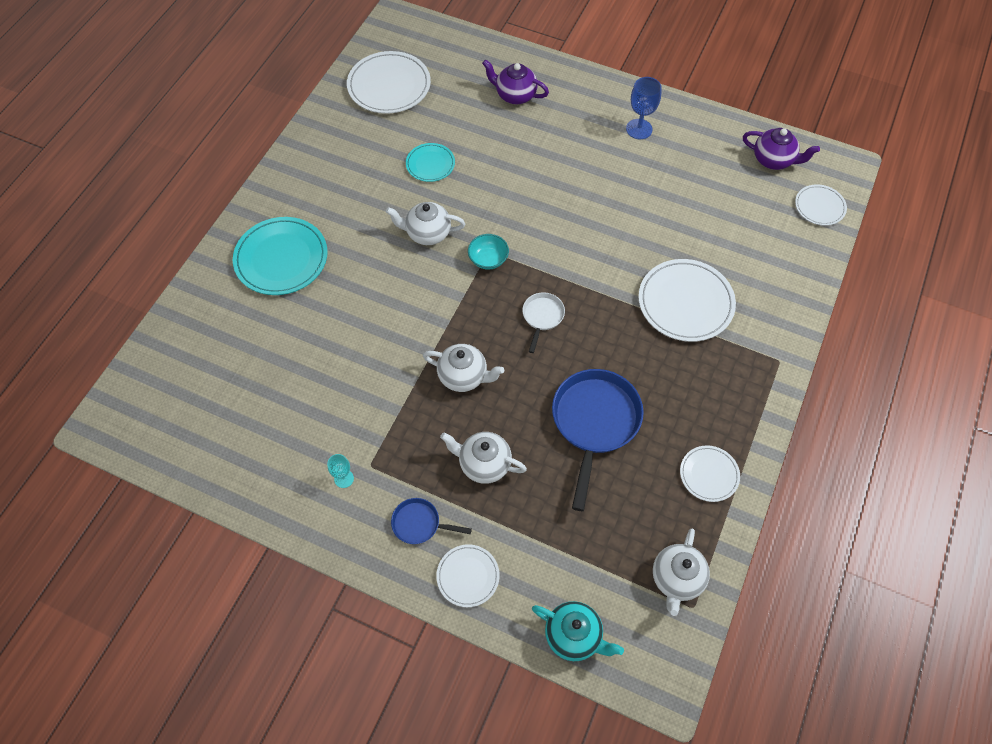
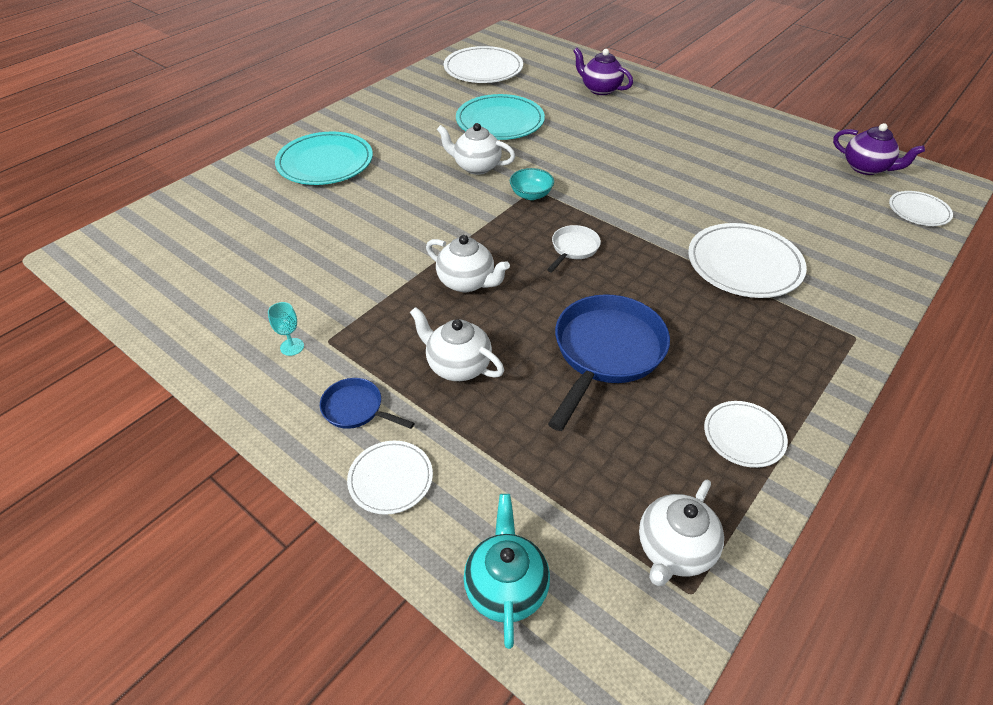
camera: 15 degrees right, 15 degrees down
(430, 164) = (500, 121): turquoise plate -> turquoise plate, size x1.78
(574, 636) = (506, 587): turquoise teapot -> turquoise teapot turned 135 degrees counterclockwise
(639, 129) = (720, 127): blue goblet -> none

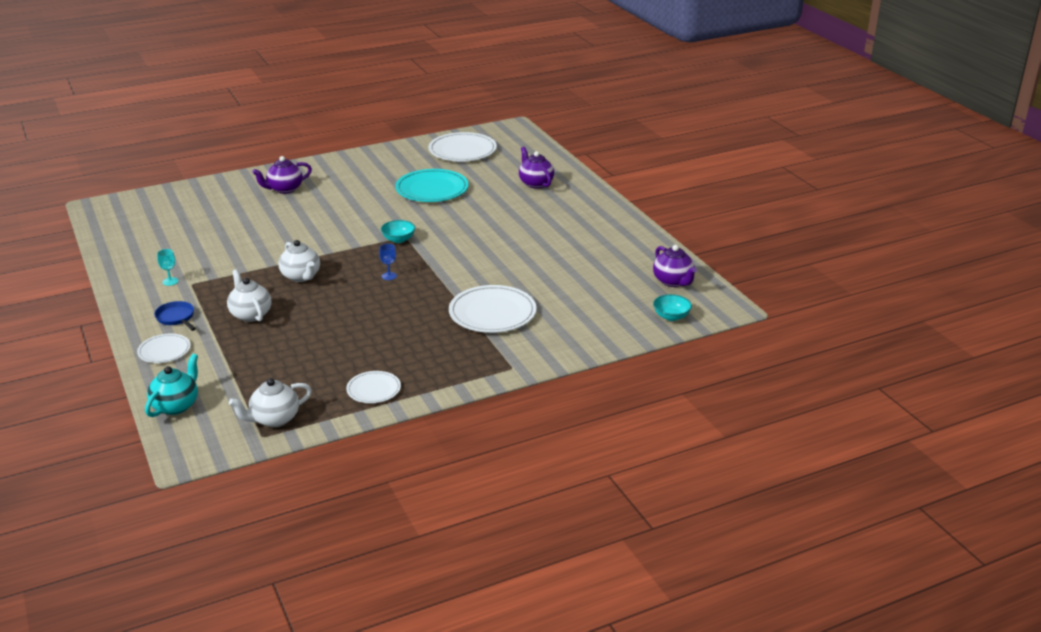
camera: 25 degrees right, 15 degrees down
(325, 162) = (284, 189): turquoise plate -> purple teapot
(476, 167) = (381, 214): white teapot -> none
(573, 248) = (389, 276): white pan -> blue goblet
(606, 353) = (342, 332): blue pan -> none
(918, 211) = (671, 316): white plate -> turquoise bowl

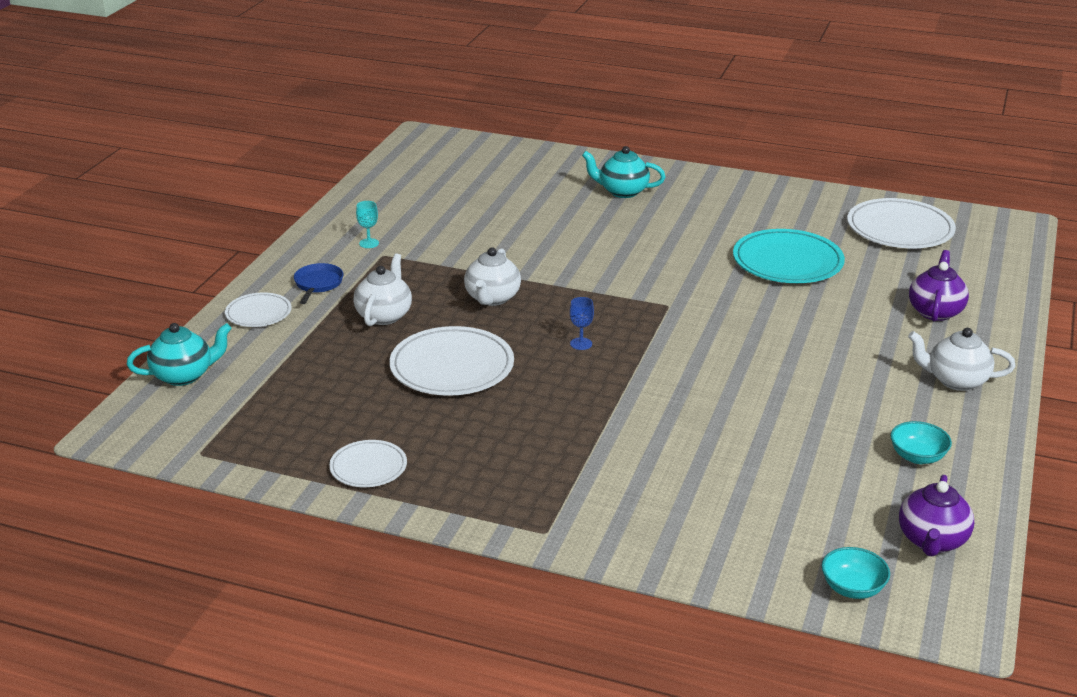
camera: 45 degrees right, 0 degrees up
(274, 419) = (236, 442): white teapot -> white teapot (956, 380)
(284, 189) = (622, 191): purple teapot -> turquoise teapot
(398, 239) = (656, 305): turquoise bowl -> turquoise bowl (917, 457)
(492, 313) = (627, 451): white plate -> white plate (452, 366)

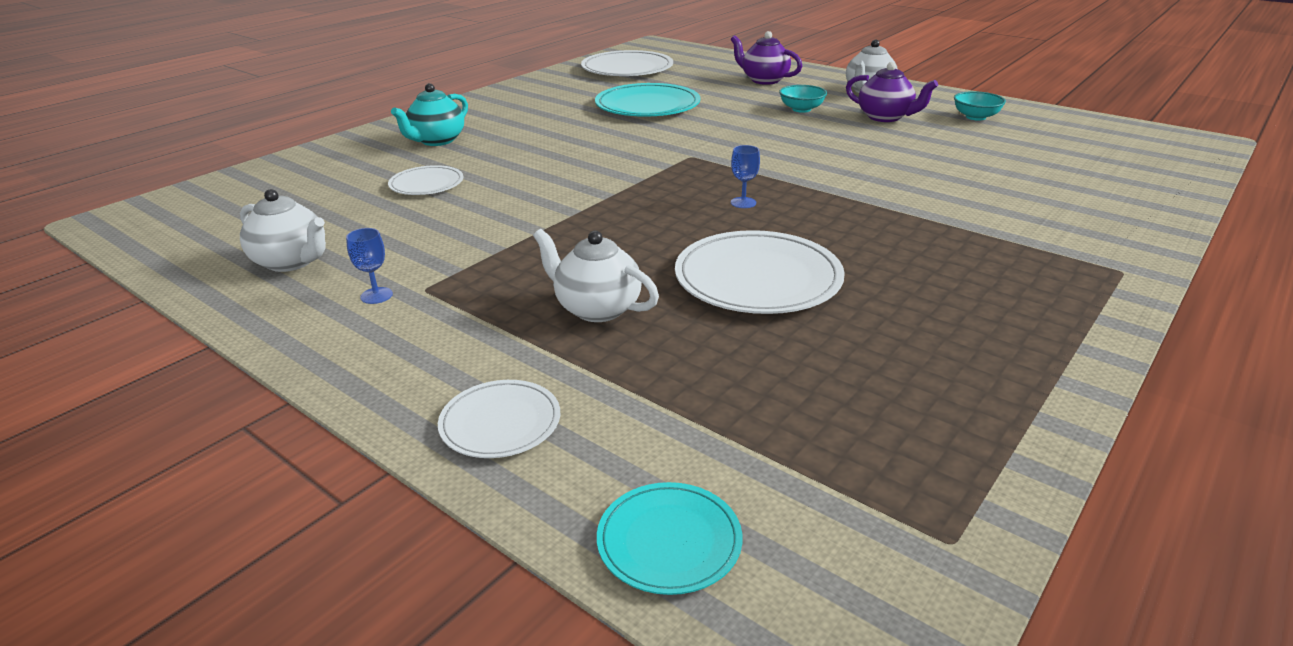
camera: 70 degrees left, 0 degrees up
(184, 375) = (669, 541): turquoise teapot -> turquoise plate
(318, 284) = (457, 353): blue pan -> none
(368, 467) = (995, 368): white plate -> white plate (426, 184)
(369, 243) = (376, 295): turquoise goblet -> blue goblet
(492, 298) = (609, 234): white teapot -> white teapot (292, 262)
(852, 588) = (1169, 163): turquoise bowl -> turquoise bowl (801, 109)
(932, 541) = (1093, 131): purple teapot -> purple teapot (885, 117)

